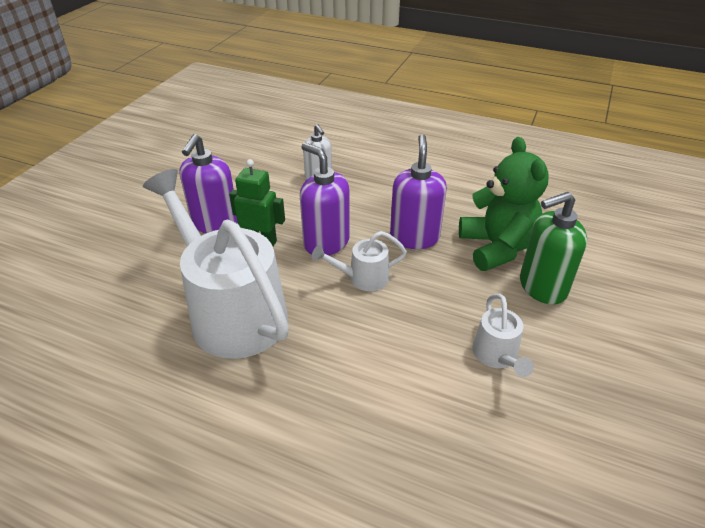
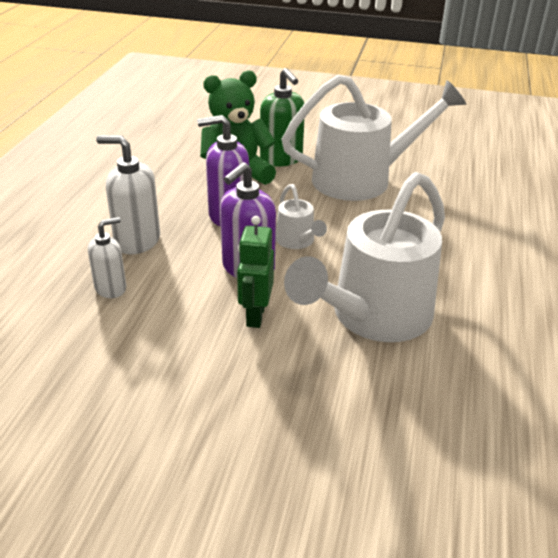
camera: 100 degrees left, 5 degrees down
(215, 224) = (227, 363): purple soap dispenser -> none
(379, 187) = (137, 241): none -> white soap dispenser
(497, 356) = (363, 179): white watering can -> white watering can, size x2.23

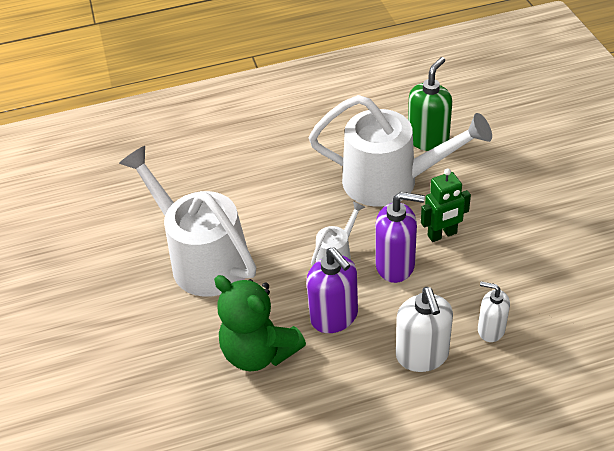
camera: 115 degrees left, 10 degrees up
(281, 159) = (200, 333): green soap dispenser -> green soap dispenser (428, 140)

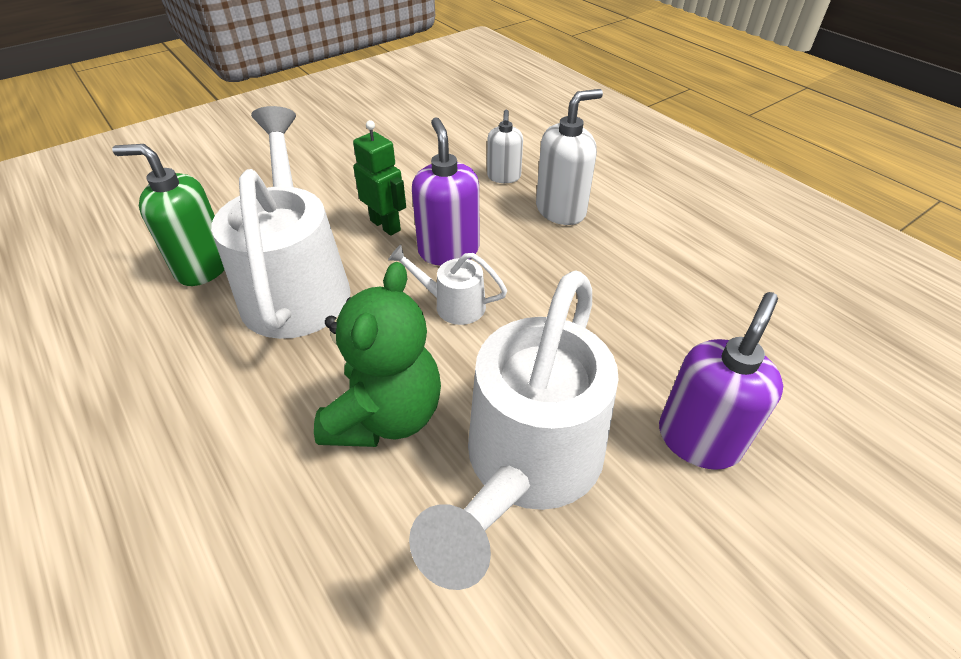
camera: 115 degrees left, 0 degrees up
(259, 352) = (645, 333): green teddy bear -> green teddy bear (385, 415)
(334, 317) = (552, 282): purple soap dispenser -> purple soap dispenser (698, 439)

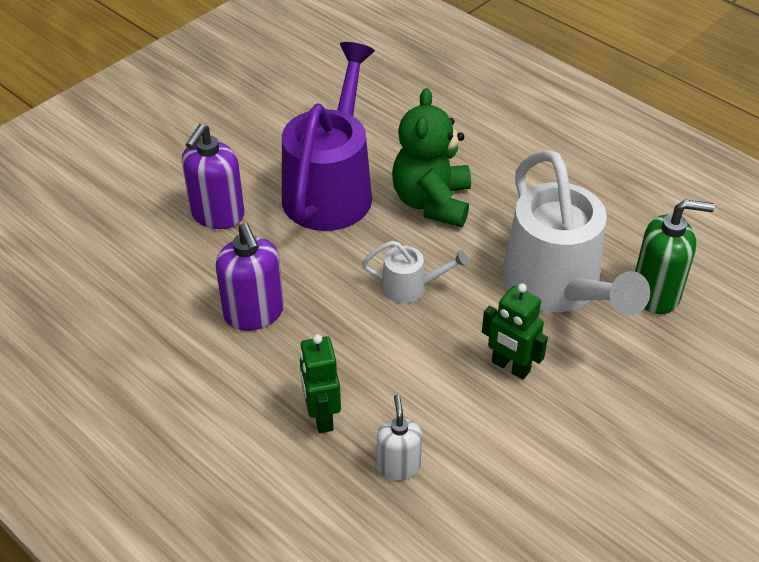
camera: 170 degrees right, 0 degrees up
(448, 251) = (432, 343): purple soap dispenser -> purple soap dispenser (254, 313)
(526, 466) = (331, 187): white watering can -> purple watering can
(561, 210) = (321, 416): white soap dispenser -> green robot

